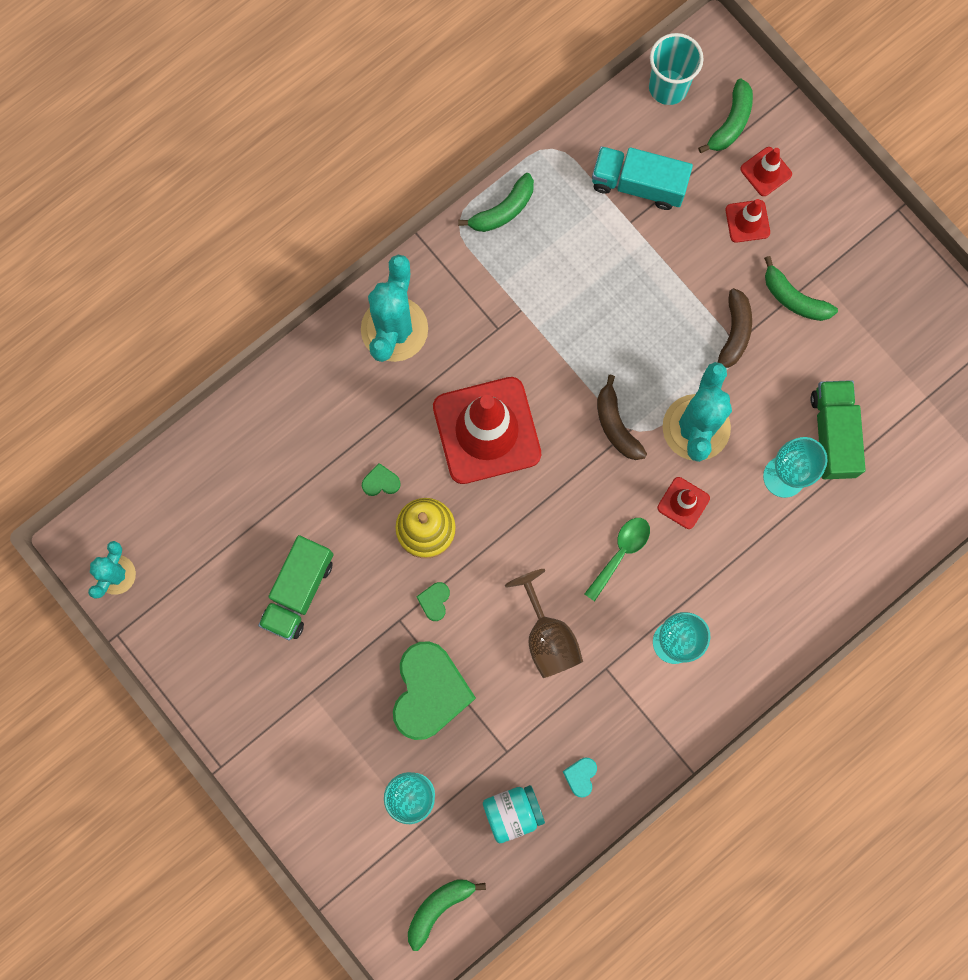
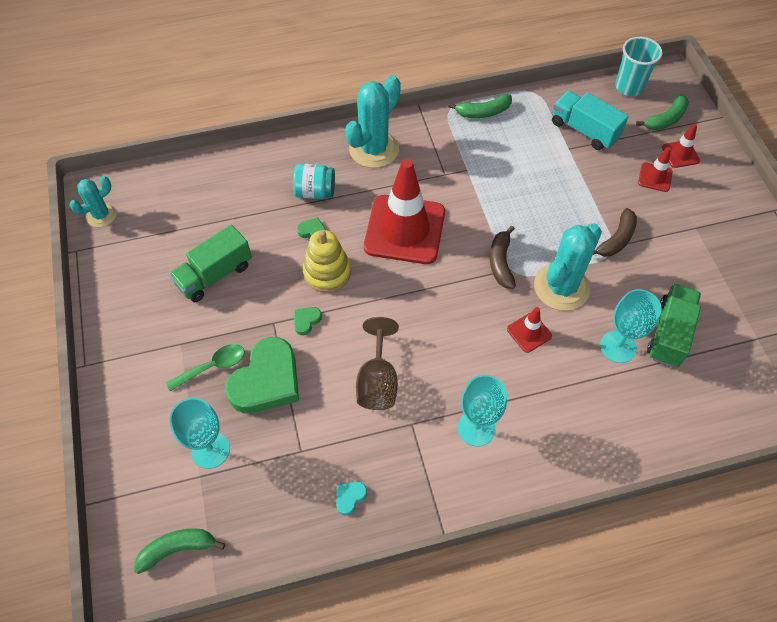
camera: 25 degrees right, 20 degrees down
(512, 812) = (280, 500): turquoise jar -> turquoise jar (315, 192)
(620, 553) = (463, 347): green spoon -> green spoon (212, 366)
(794, 298) = (672, 234): green banana -> none

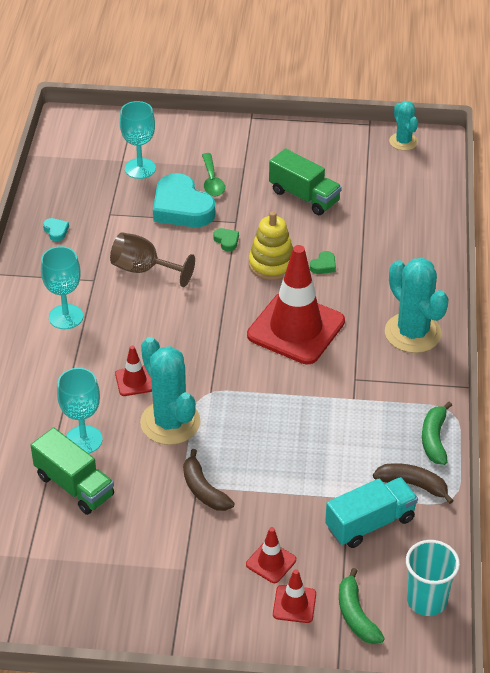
camera: 110 degrees right, 15 degrees down
(177, 549) = (75, 142): green banana -> none
(214, 275) = (304, 196): green truck -> green truck turned 150 degrees clockwise
(267, 381) = (181, 207): green heart -> turquoise heart
(315, 192) = (372, 277): turquoise jar -> none
(501, 262) = (222, 387): brown banana -> brown banana (413, 485)

